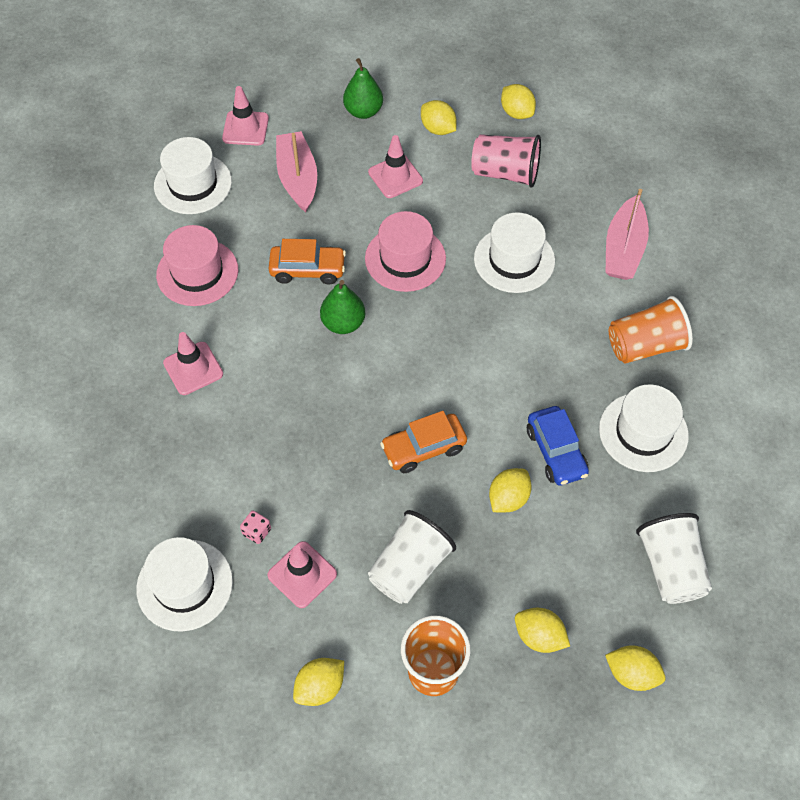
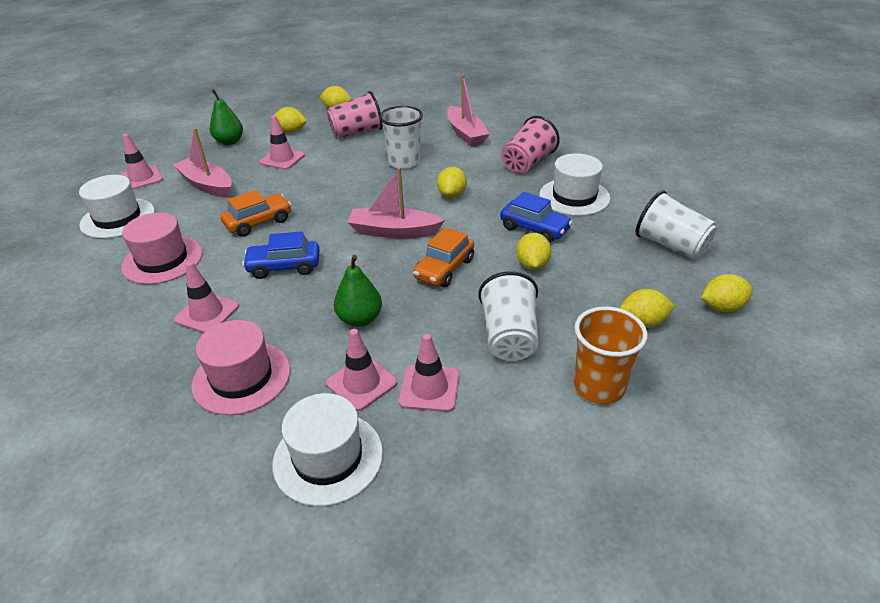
camera: 35 degrees left, 20 degrees down
(257, 531) = (361, 383): pink dice -> pink traffic cone
(289, 350) = (284, 267): none -> blue car
(320, 687) = (525, 454): yellow lemon -> yellow lemon (452, 195)
(343, 323) = (314, 236): green pear -> green pear (360, 319)
(405, 258) = (328, 189): pink hat -> pink hat (241, 377)
(419, 365) = (394, 231): none -> pink boat
(514, 260) = (404, 162): white hat -> white cup
(645, 345) = (527, 163): orange cup -> pink cup

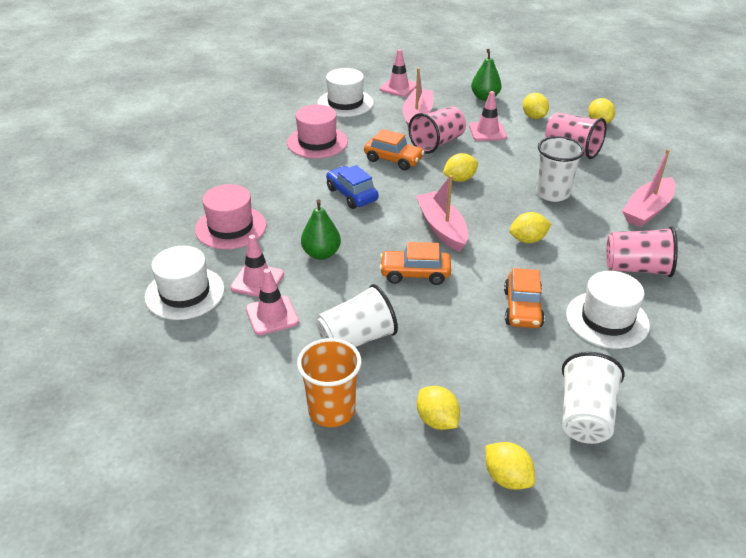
camera: 60 degrees right, 0 degrees up
(207, 313) = (279, 185): pink traffic cone -> none
(265, 189) = (437, 143): none -> pink cup
(532, 265) = (464, 324): yellow lemon -> yellow lemon (459, 179)
(534, 229) = (522, 308): blue car -> orange car

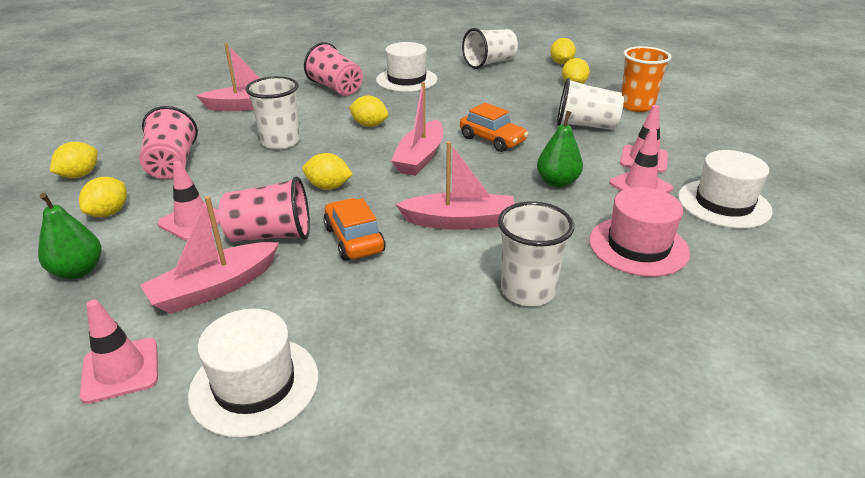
camera: 140 degrees left, 5 degrees down
(274, 176) = (528, 291): none -> white cup
(317, 142) = (408, 318): pink hat -> none
(352, 194) = (460, 221): blue car -> pink boat
(522, 308) = (447, 99): orange car -> none

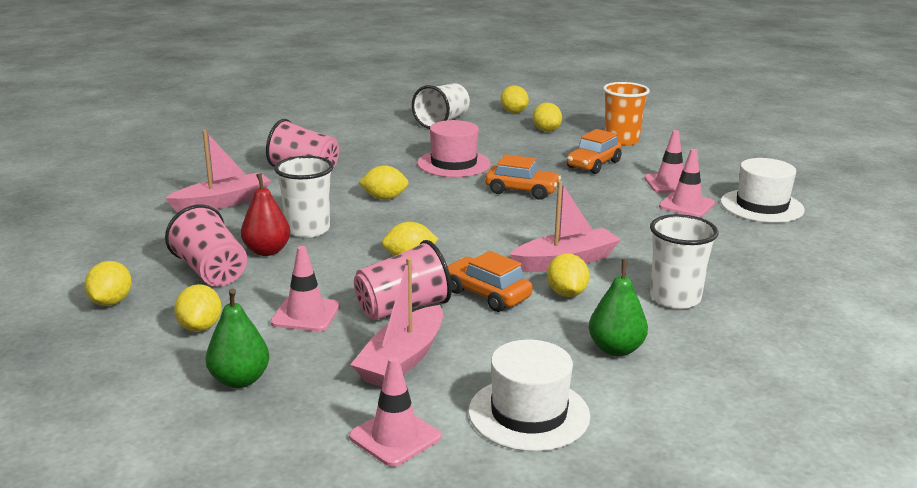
camera: 25 degrees left, 10 degrees down
(230, 155) = (267, 251): none -> red pear
(406, 80) = (373, 150): white hat -> none
(420, 157) = (470, 218): pink boat -> none
(426, 257) = (566, 293): none -> yellow lemon
(557, 182) = (616, 215): green pear -> green pear (616, 349)
(585, 125) = (593, 164): white cup -> orange car
(638, 246) = (727, 249): pink hat -> pink hat (453, 164)

